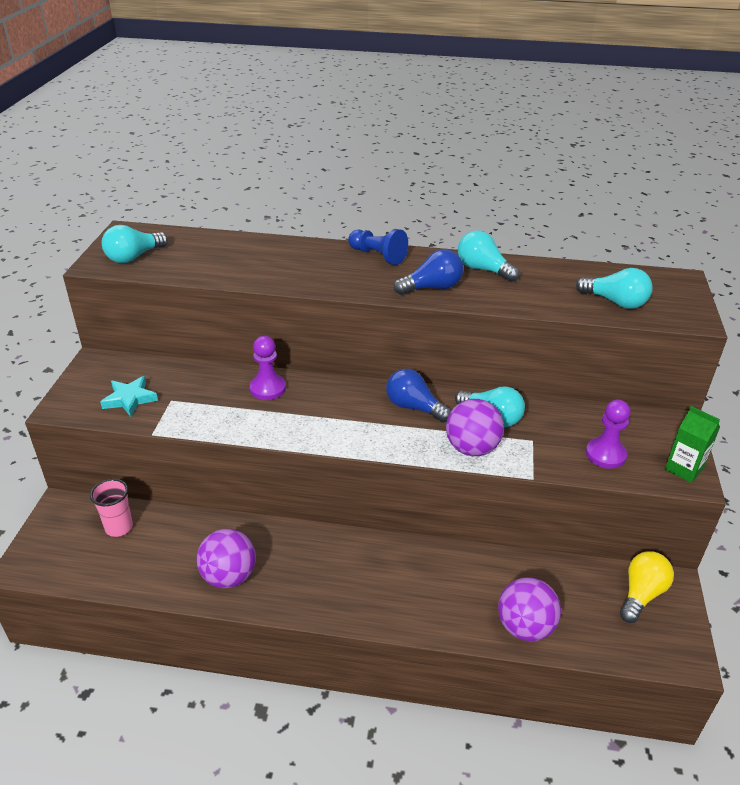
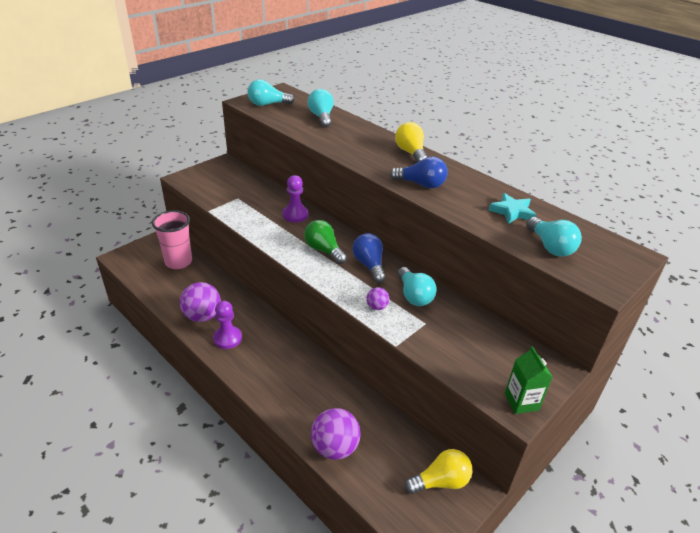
camera: 35 degrees right, 0 degrees up
(119, 527) = (178, 262): pink cup -> pink cup, size x1.51
(130, 399) = (218, 188): turquoise star -> turquoise star (512, 212)
(348, 414) = (324, 250): none -> green light bulb
(377, 256) = (411, 153): blue pawn -> yellow light bulb
(472, 448) = (377, 307): purple ball -> purple ball, size x0.51
(483, 269) = (474, 187): turquoise light bulb -> turquoise light bulb (321, 117)
(605, 454) = (469, 359): purple pawn -> purple pawn (227, 338)

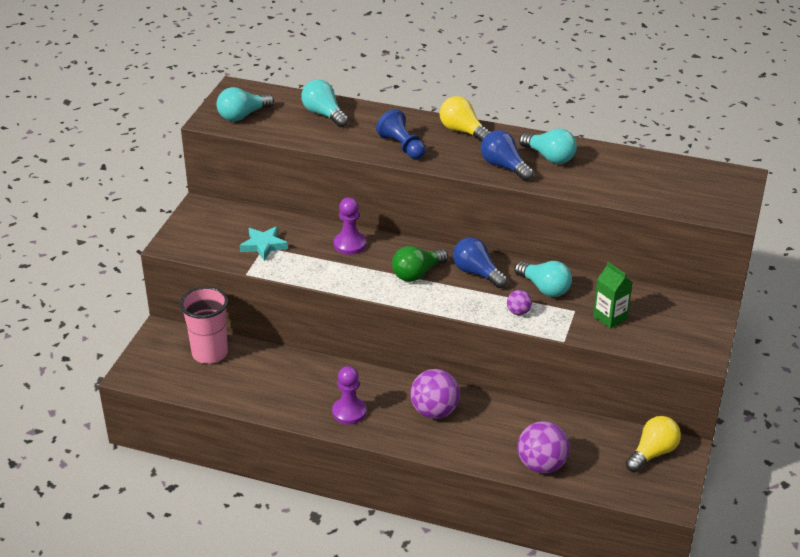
camera: 25 degrees left, 0 degrees up
(202, 316) = (299, 400): purple ball -> purple ball (434, 411)
(324, 250) = (417, 274): green light bulb -> green light bulb turned 60 degrees counterclockwise
(355, 150) = (402, 146): none -> blue pawn
(421, 184) = (504, 166): blue light bulb -> blue light bulb turned 120 degrees counterclockwise
(512, 212) = (611, 168): turquoise star -> turquoise star (263, 245)
(521, 402) = (701, 347): green carton -> green carton (610, 317)
(550, 247) = (667, 194): turquoise light bulb -> turquoise light bulb (549, 157)

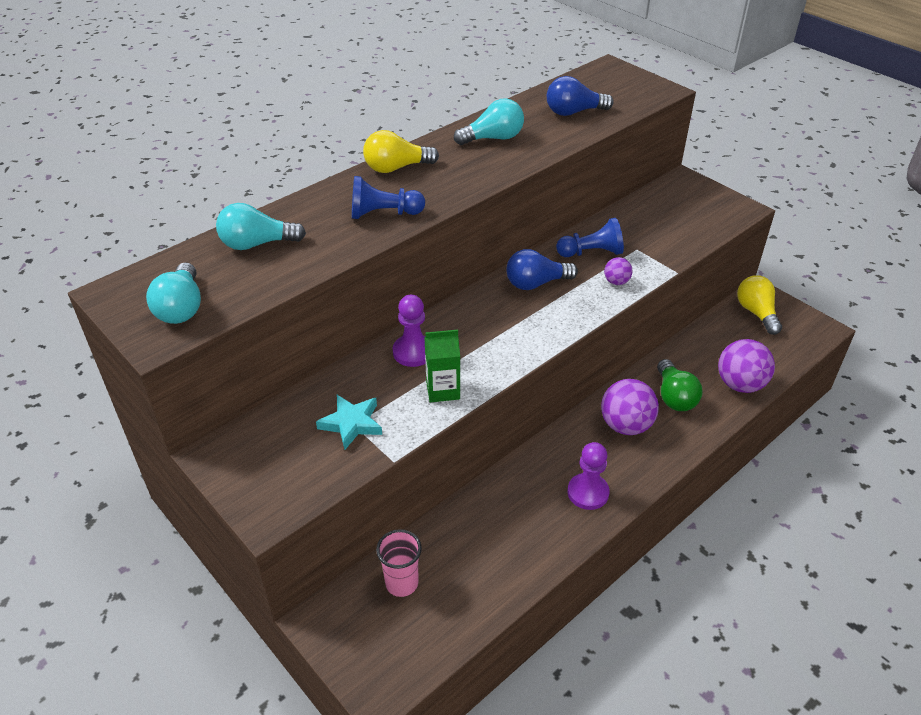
camera: 60 degrees left, 5 degrees up
(210, 353) = (402, 583): pink cup -> pink cup, size x0.66
(417, 274) = (505, 323): green light bulb -> green light bulb (674, 397)
(504, 166) = (484, 167): blue light bulb -> blue light bulb (573, 112)
(544, 288) = (591, 253): turquoise light bulb -> blue pawn
(610, 317) = (660, 234): green carton -> green carton (443, 390)

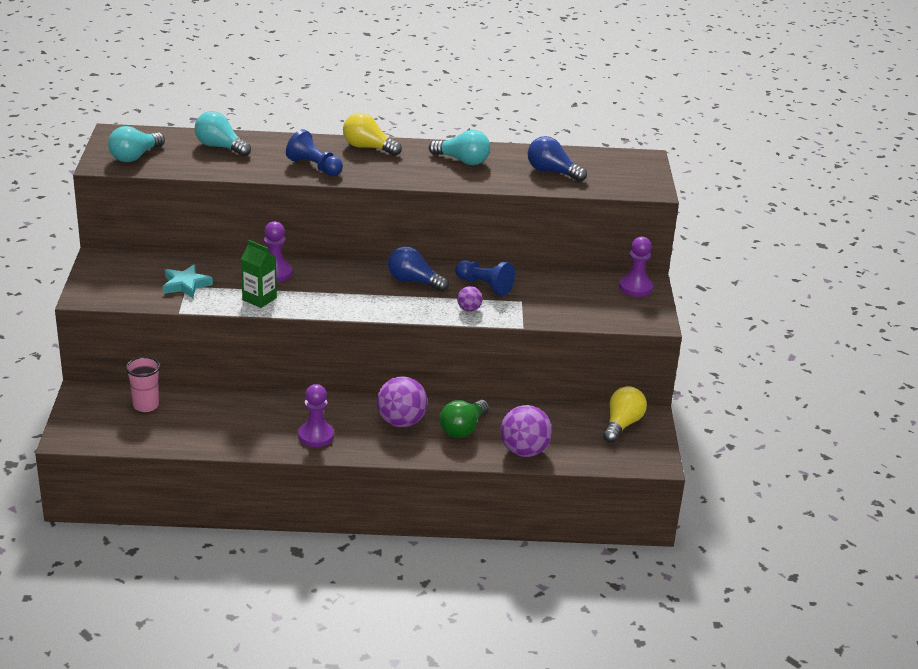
camera: 40 degrees right, 10 degrees down
(684, 188) = (635, 287): none -> purple pawn

